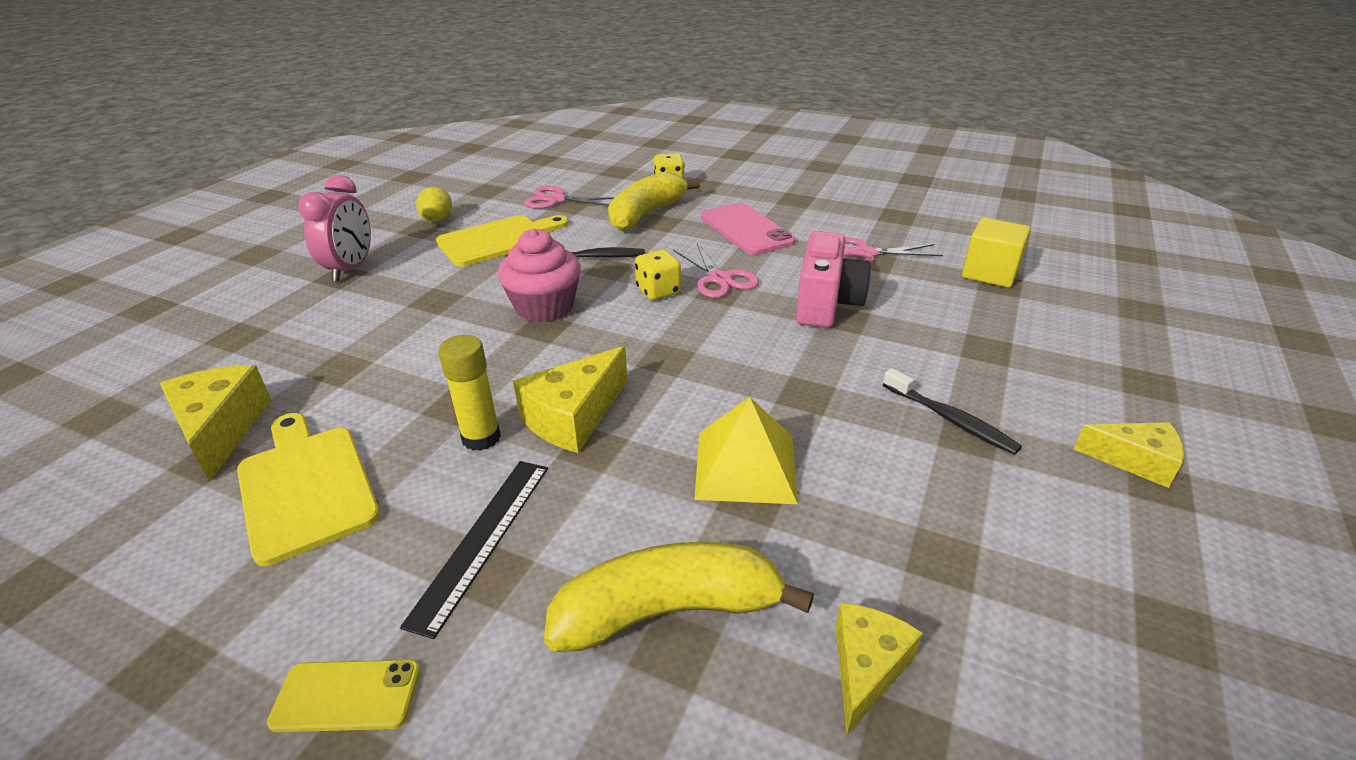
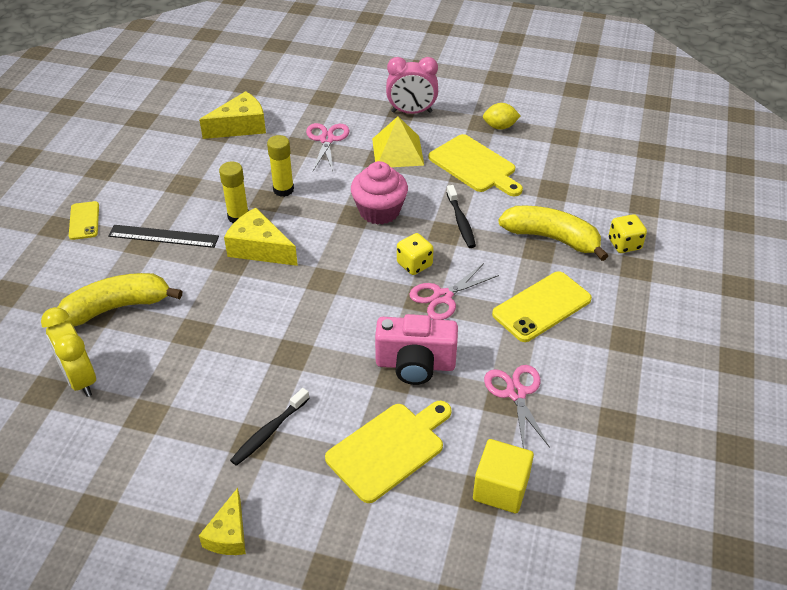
camera: 80 degrees right, 10 degrees up
(306, 486) = (199, 169): yellow cutting board -> yellow cutting board (389, 449)
(442, 387) = (283, 190): none -> yellow glue stick
(556, 200) = (561, 179): pink scissors -> pink scissors (327, 139)
(668, 611) = (117, 307): yellow banana -> yellow banana turned 90 degrees counterclockwise
(745, 466) = (218, 327): yellow pyramid -> yellow pyramid (397, 151)
(746, 229) = (542, 307): pink phone -> yellow phone
(866, 668) = (80, 379): yellow cheese -> yellow clock

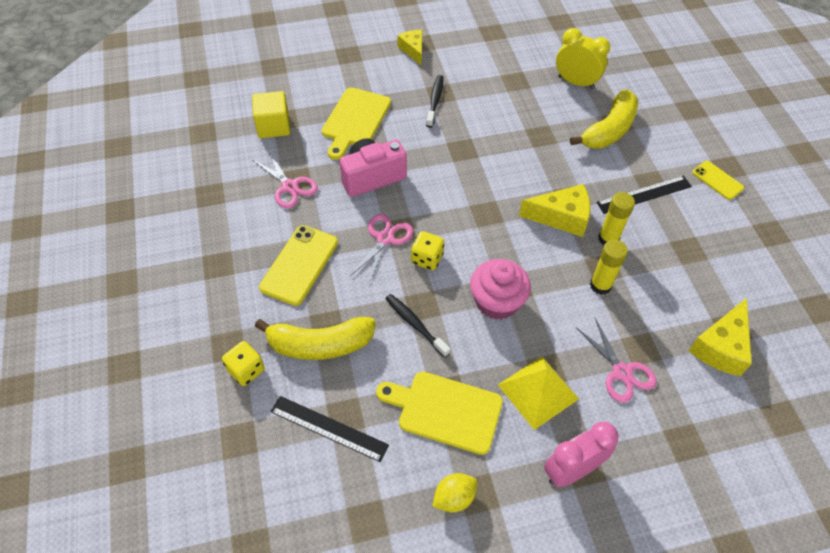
camera: 150 degrees right, 10 degrees up
(569, 187) = (329, 428): none -> black ruler

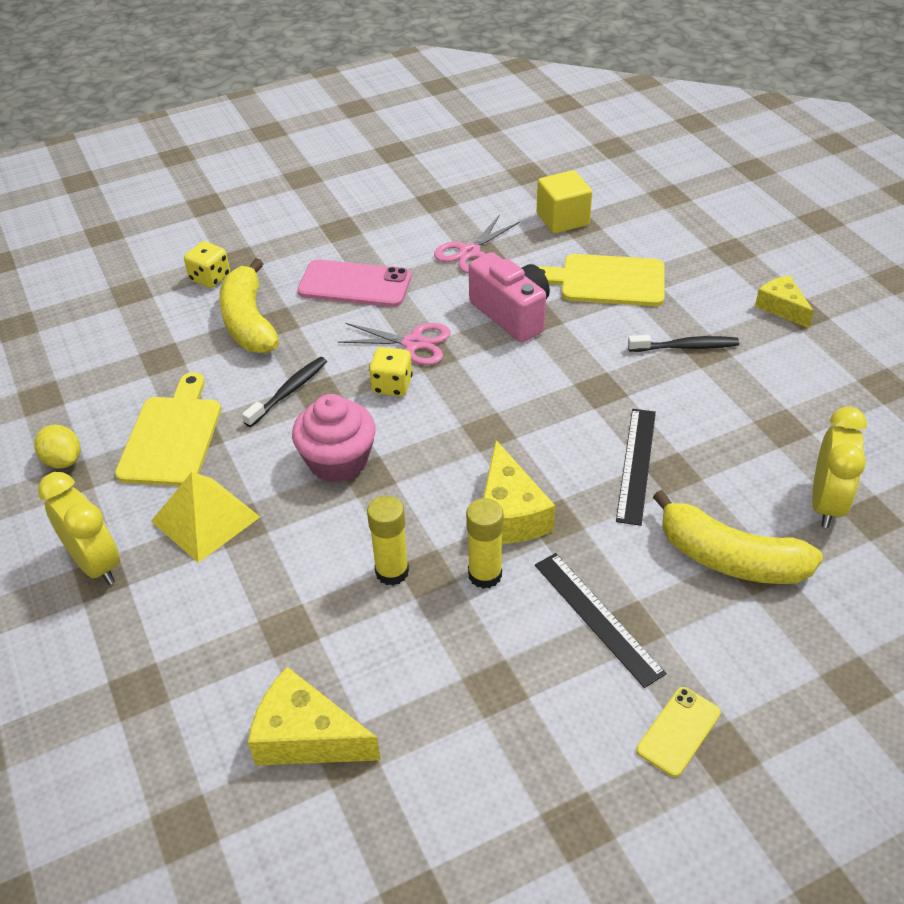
camera: 80 degrees right, 10 degrees down
(299, 265) = (355, 284): yellow phone -> pink phone
(329, 428) = (145, 349): black ruler -> black ruler (636, 464)
(413, 50) = (781, 308): yellow cheese -> yellow cheese turned 90 degrees counterclockwise
(571, 470) = (96, 564): pink clock -> yellow clock
(621, 372) = (244, 607): pink scissors -> none

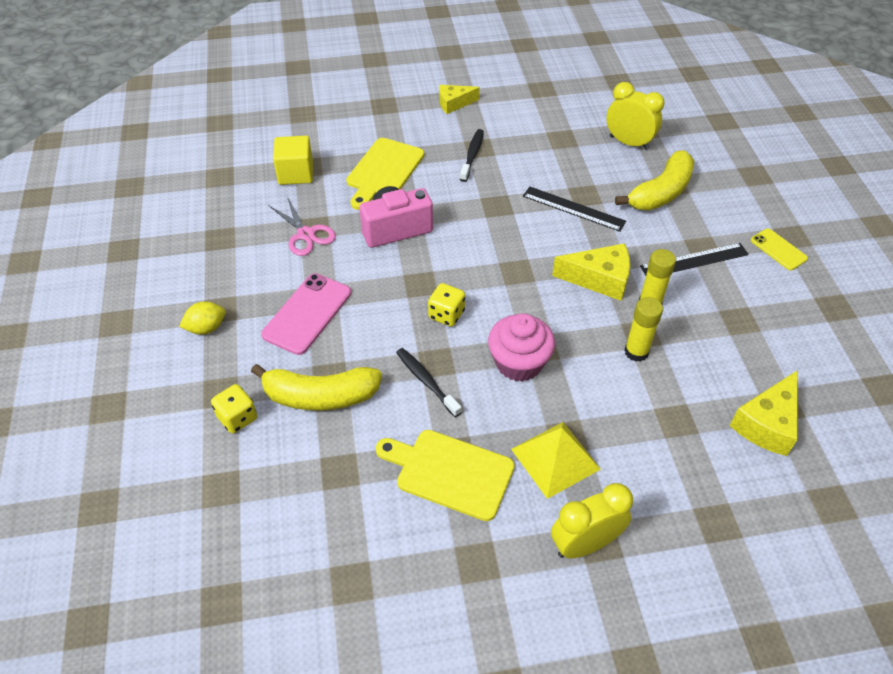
camera: 75 degrees left, 5 degrees up
(63, 460) = (450, 564): yellow lemon -> yellow lemon (206, 328)
(413, 343) = (403, 292): pink scissors -> none

